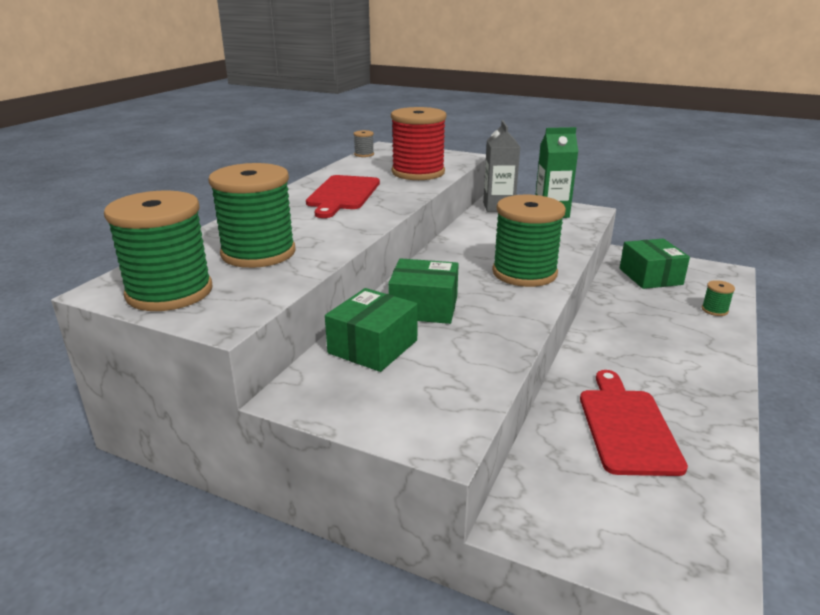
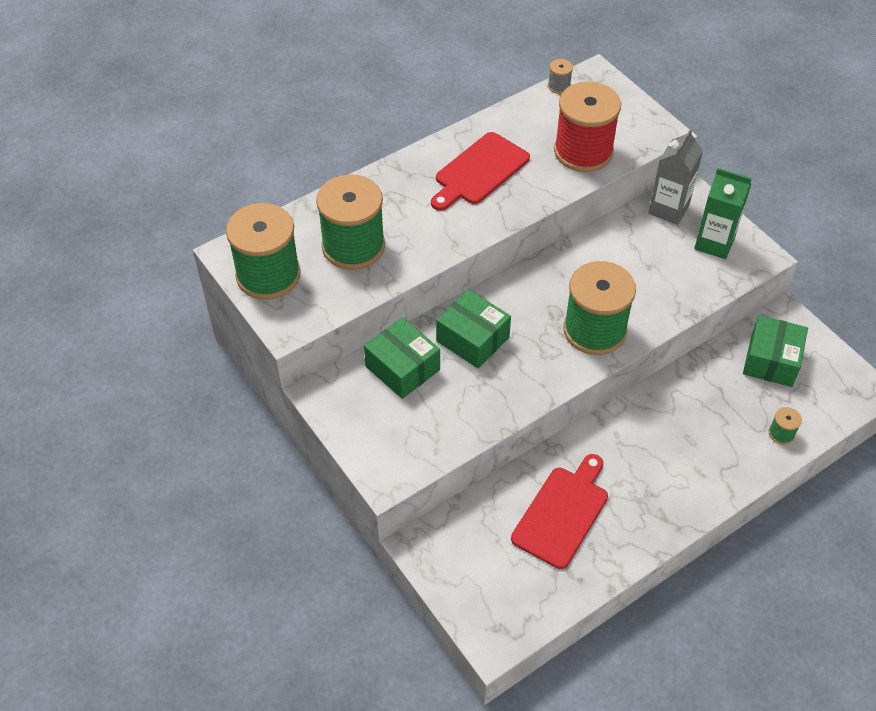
camera: 30 degrees right, 25 degrees up
(373, 346) = (402, 368): green box -> green box turned 75 degrees clockwise

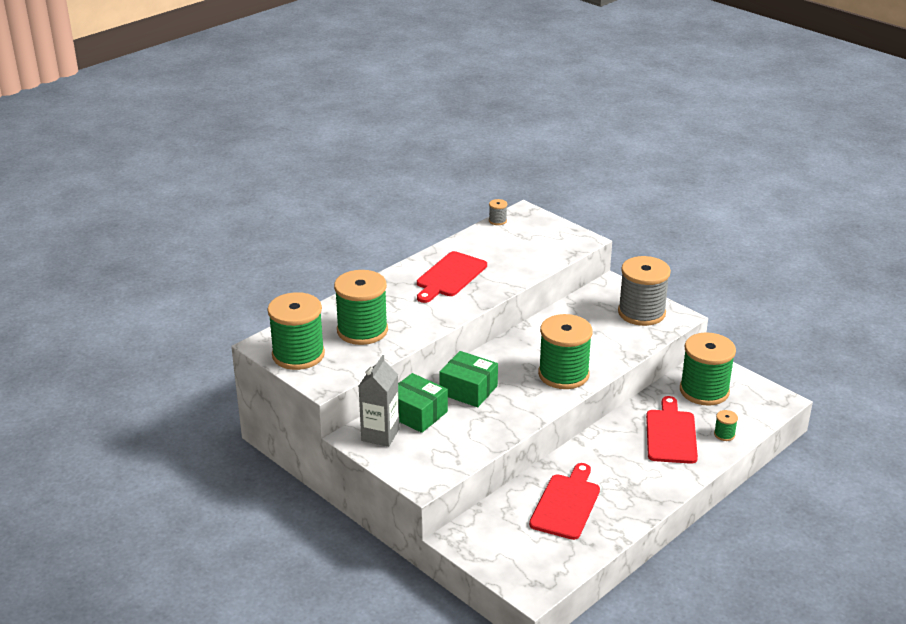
camera: 10 degrees left, 20 degrees down
(583, 151) = (527, 257): red spool -> none
(668, 209) = (600, 296): grey carton -> grey carton (380, 435)
(714, 243) = (641, 313): green carton -> grey spool
(714, 423) = (670, 434): none -> red cutting board
(771, 361) = (704, 391): green box -> green spool

